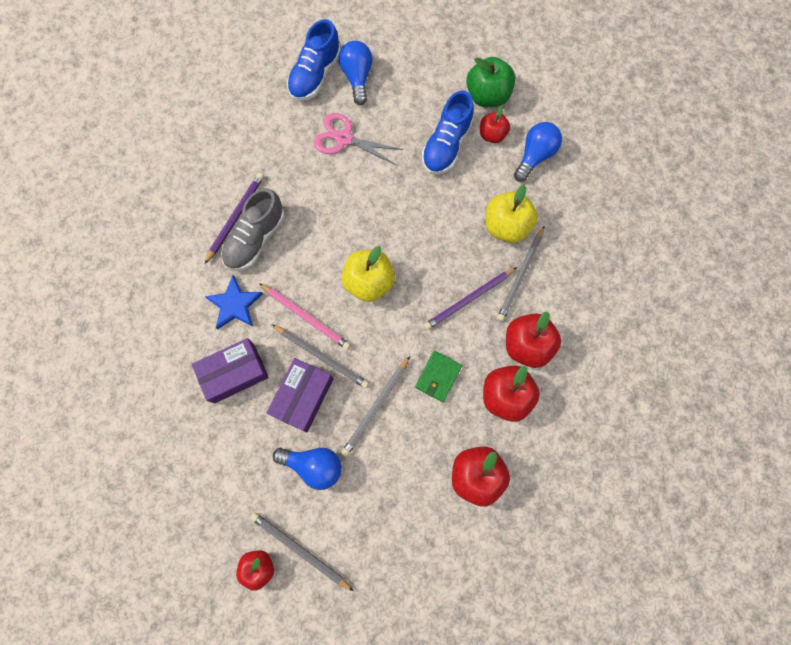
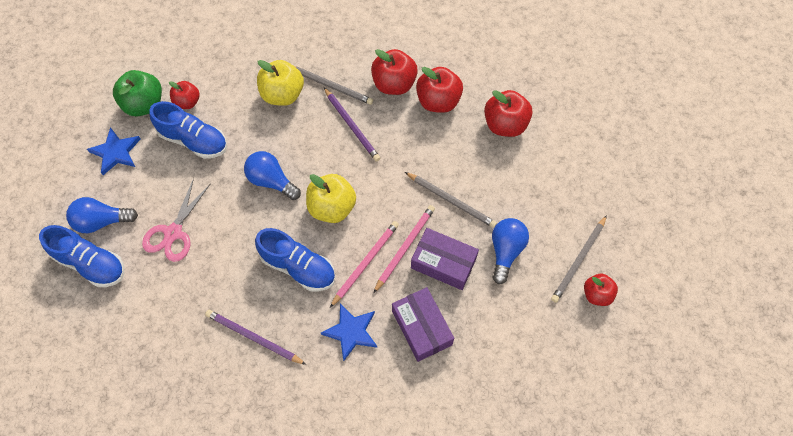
camera: 90 degrees left, 10 degrees down
(255, 239) = (280, 315): grey shoe -> none
(304, 253) = (298, 267): none -> blue shoe
(322, 356) = (405, 247): grey pencil -> pink pencil
(431, 79) = (116, 152): none -> blue star
(438, 377) = (422, 151): green wallet -> none
(534, 156) = (214, 69): blue light bulb -> blue light bulb (271, 181)

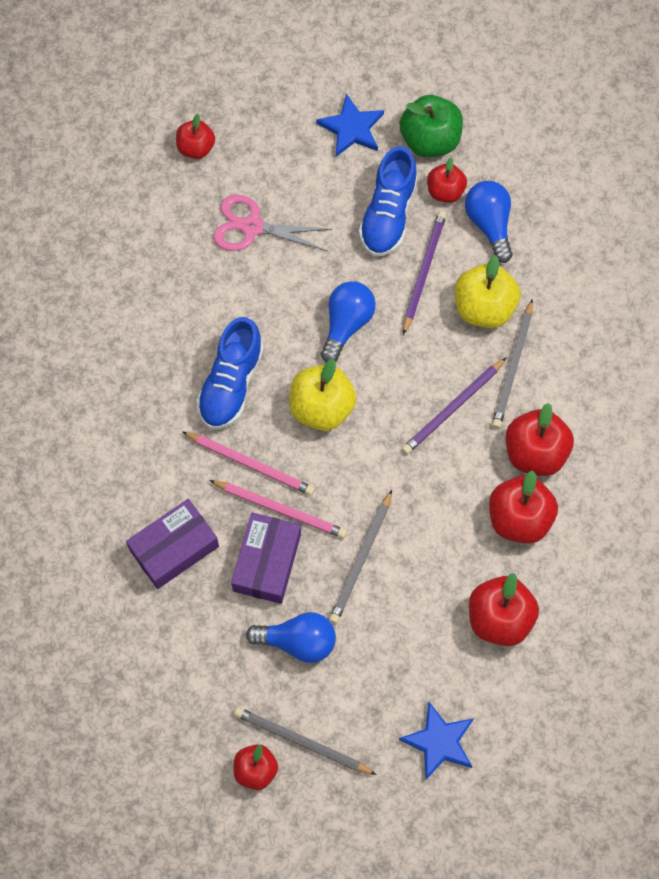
camera: 80 degrees right, 5 degrees up
(91, 263) = (196, 148): blue shoe -> red apple
(102, 221) = (253, 142): blue light bulb -> blue light bulb (489, 224)
(253, 337) = (131, 353): purple pencil -> purple pencil (423, 271)
(351, 332) = (156, 464): blue star -> blue star (439, 742)

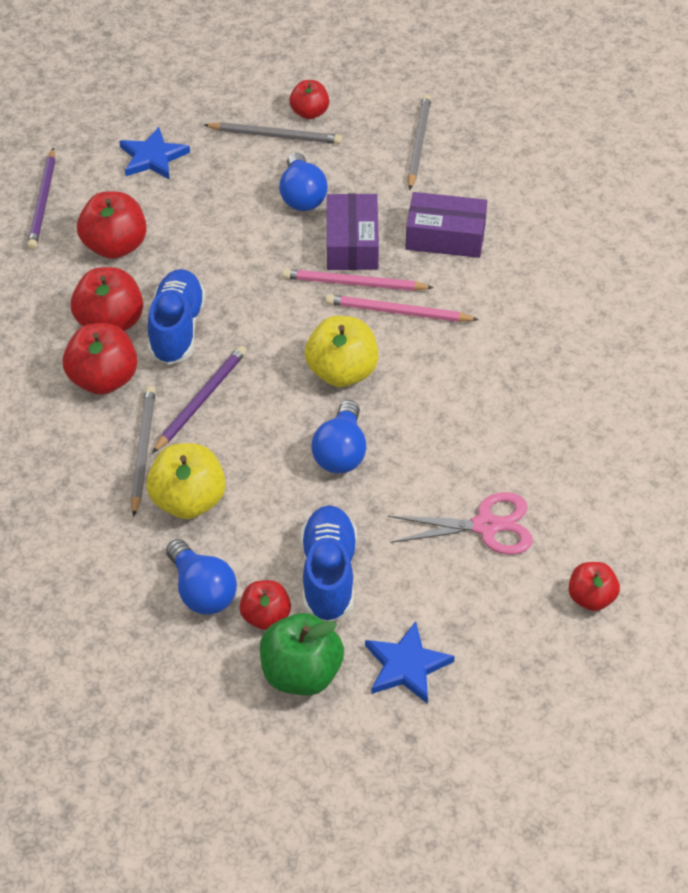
camera: 165 degrees right, 20 degrees down
(174, 548) = (445, 236): purple box -> purple box turned 60 degrees clockwise
(231, 384) = (446, 373): blue shoe -> blue shoe (177, 329)
(298, 641) = (302, 196): blue light bulb -> blue light bulb turned 90 degrees counterclockwise
(361, 559) = (261, 262): grey pencil -> grey pencil (418, 143)
(423, 271) = (268, 523): purple pencil -> purple pencil (43, 202)

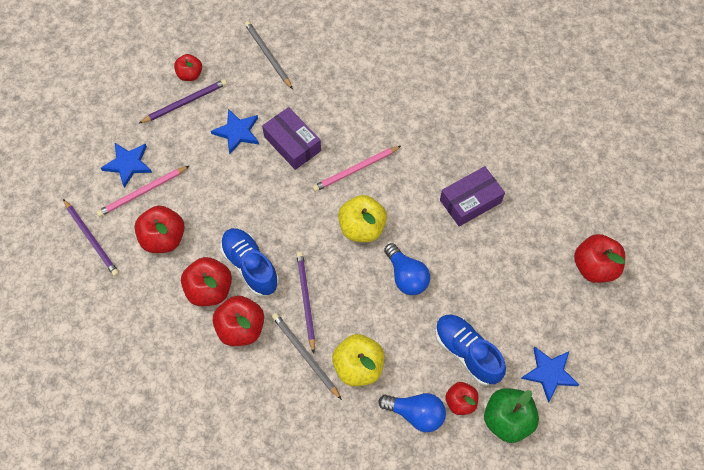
camera: 40 degrees left, 15 degrees up
(275, 136) = (185, 102): grey pencil -> purple pencil
(302, 196) = (237, 132): blue light bulb -> blue star
(354, 284) = (317, 168): pink pencil -> pink pencil (142, 192)
(445, 236) = (336, 105): purple box -> purple box (470, 201)
(486, 526) = (512, 264): pink scissors -> none
(591, 598) = (594, 267): red apple -> red apple, size x1.60

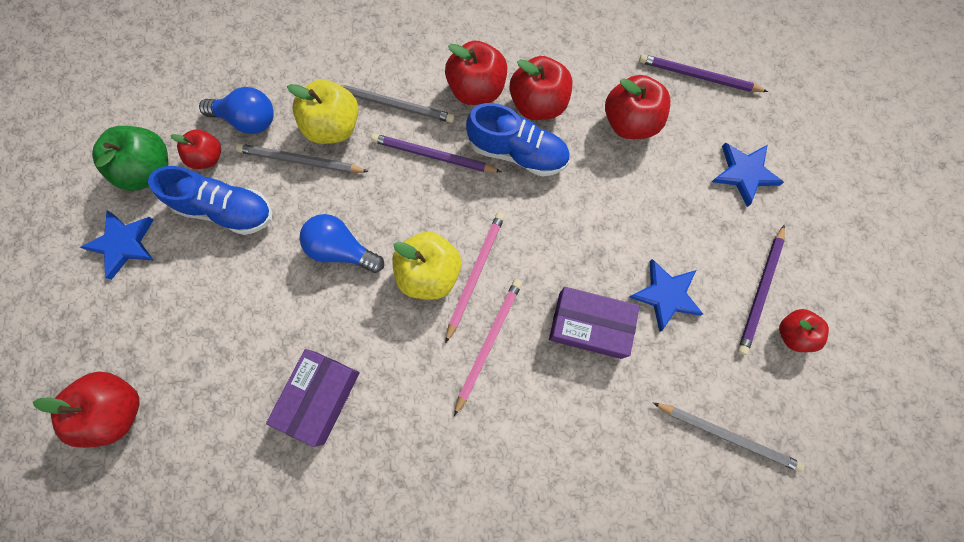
camera: 145 degrees right, 10 degrees up
(142, 192) = (698, 154): pink pencil -> pink pencil (475, 274)
(306, 300) = (433, 156): purple pencil -> purple pencil turned 150 degrees clockwise
(396, 355) = (300, 161): none -> grey pencil
(416, 413) = (248, 120): blue light bulb -> blue light bulb turned 150 degrees counterclockwise

